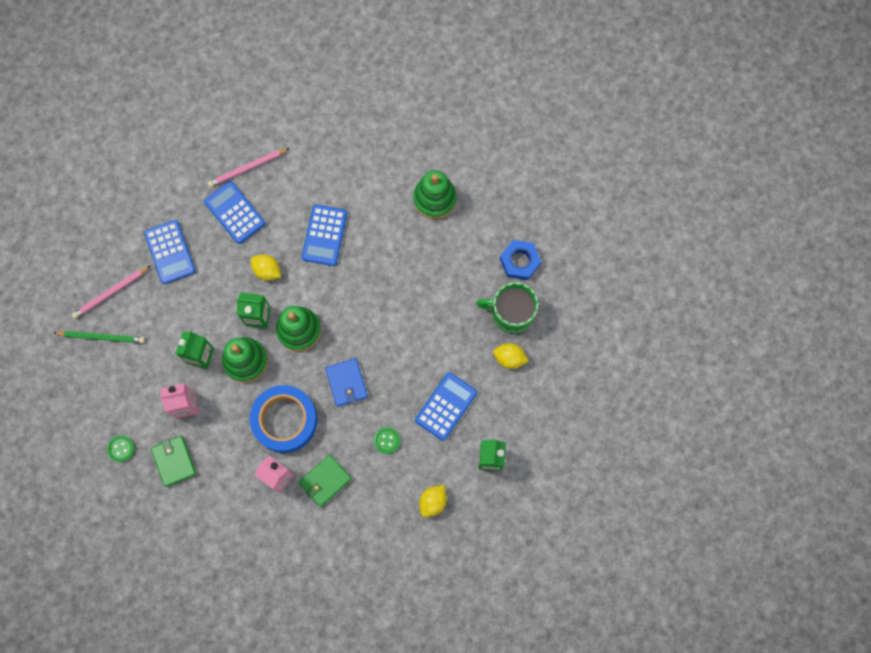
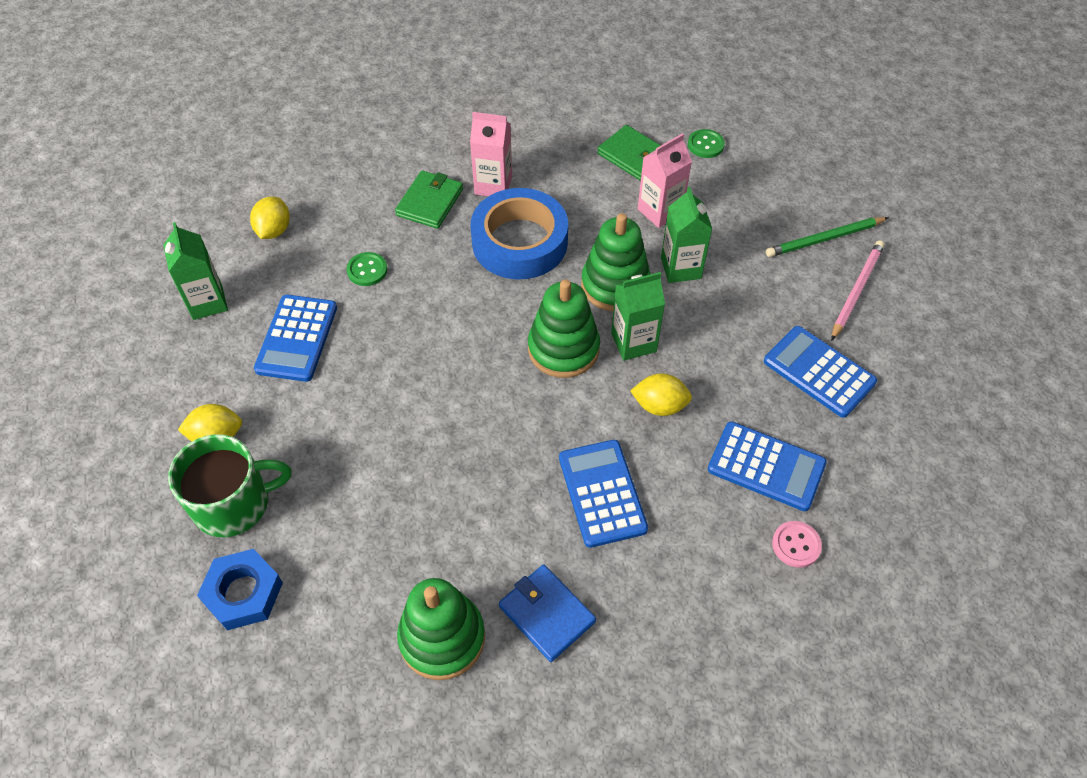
camera: 155 degrees right, 20 degrees down
(247, 168) = (796, 545): pink pencil -> pink button
(346, 383) = (457, 312): blue wallet -> blue wallet (547, 614)

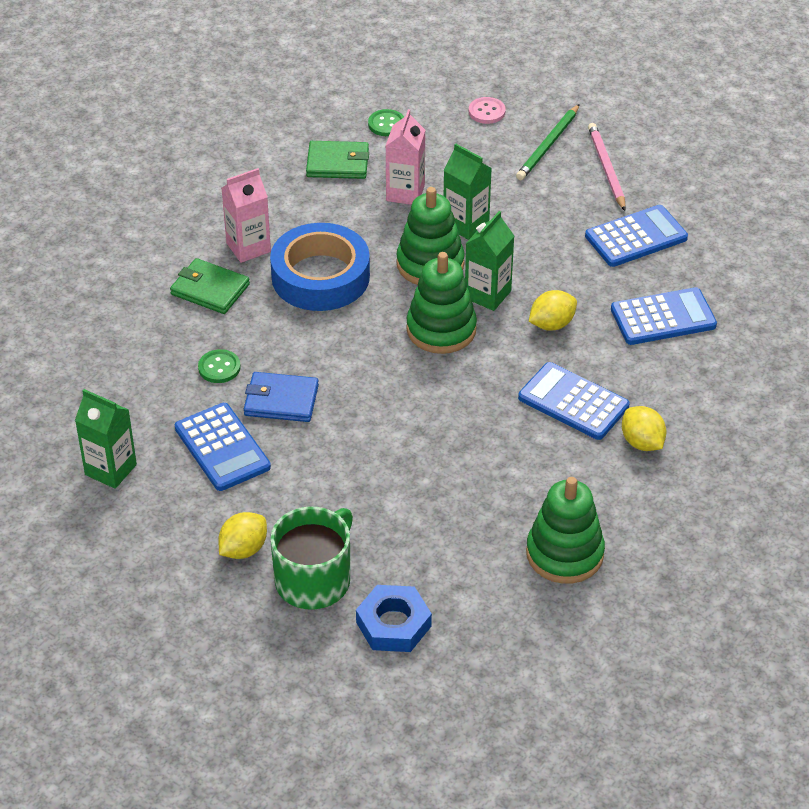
camera: 40 degrees left, 10 degrees down
(274, 230) = (99, 386): yellow lemon -> yellow lemon (642, 442)
(430, 202) = (210, 289): green wallet -> green wallet turned 45 degrees counterclockwise
(547, 614) = (617, 494): blue wallet -> blue wallet (281, 400)
(796, 545) = (729, 352): pink button -> pink button (487, 112)
(819, 372) = (636, 237): blue calculator -> blue calculator turned 150 degrees clockwise

